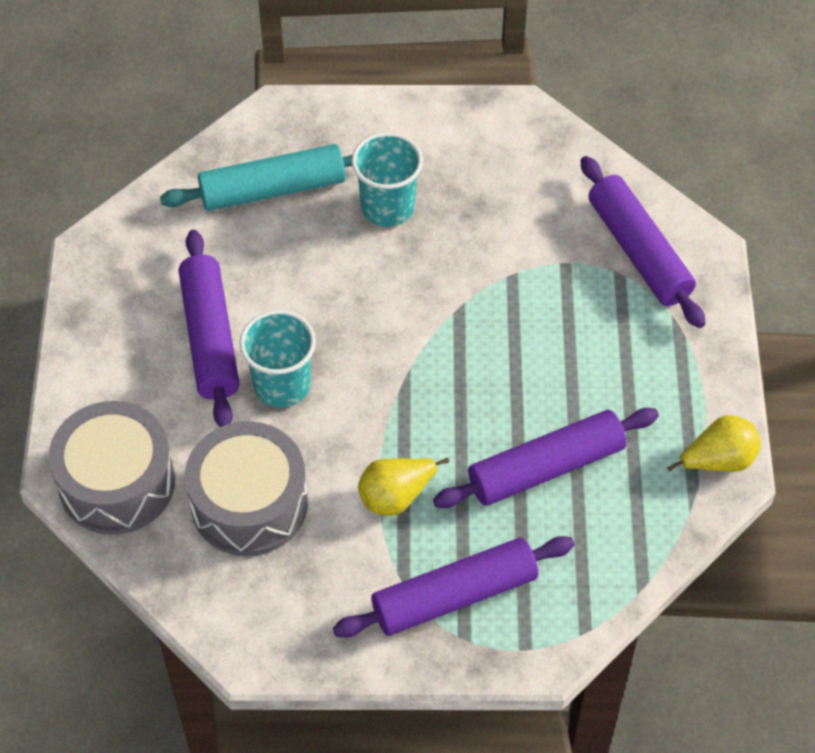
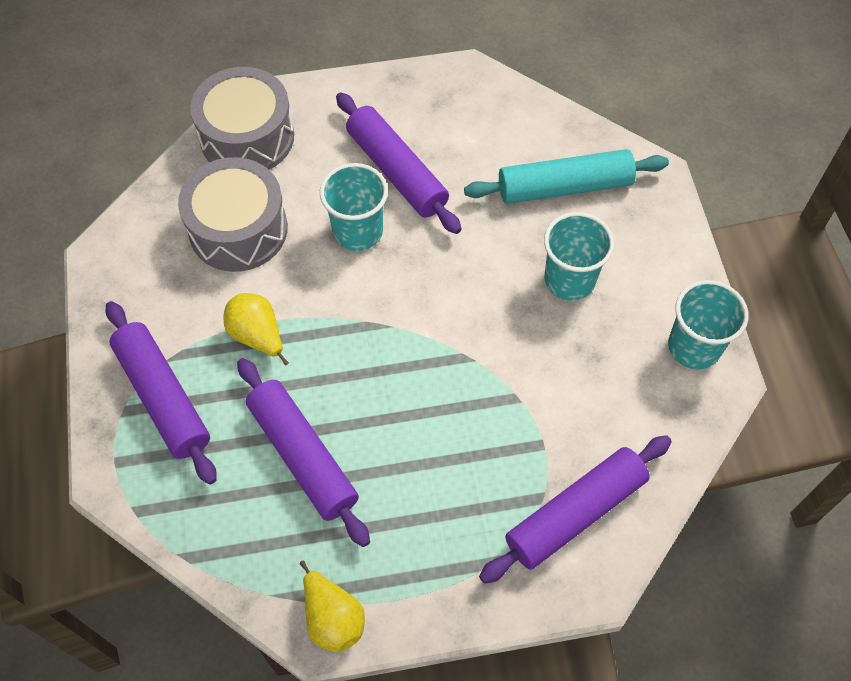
camera: 80 degrees right, 5 degrees up
(210, 337) = (396, 171): purple rolling pin -> purple rolling pin turned 75 degrees clockwise
(273, 189) = (564, 187): turquoise rolling pin -> turquoise rolling pin turned 75 degrees counterclockwise
(483, 126) = (694, 347): none -> turquoise cup

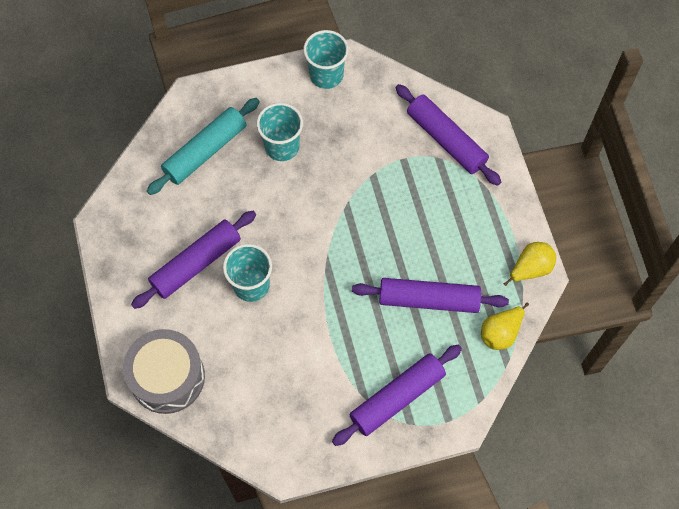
camera: 95 degrees left, 5 degrees up
(238, 229) = (254, 369): grey drum -> none
(258, 336) = (343, 342): yellow pear -> yellow pear (500, 333)
(303, 456) = (428, 299): purple rolling pin -> purple rolling pin turned 45 degrees clockwise
(564, 187) = (205, 151): turquoise rolling pin -> turquoise rolling pin turned 60 degrees clockwise

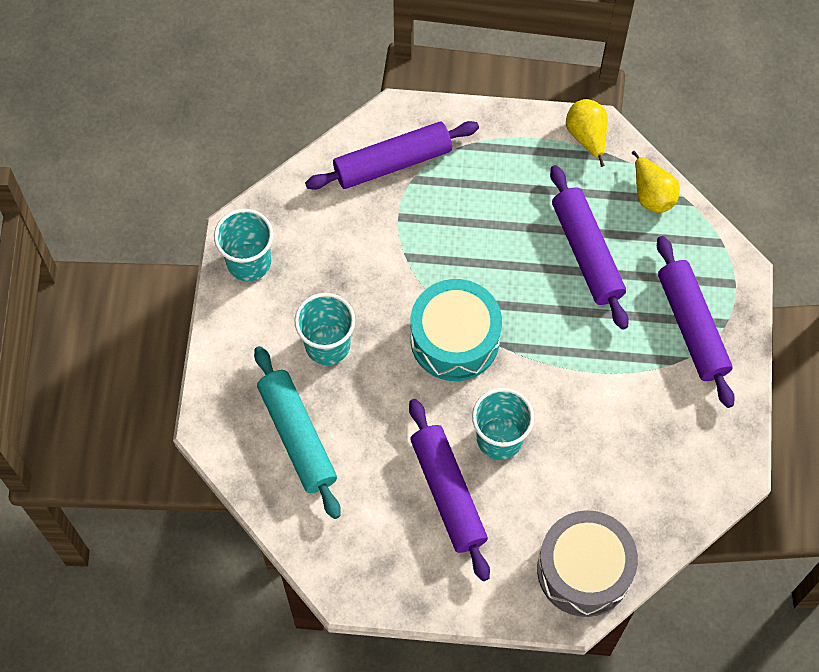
camera: 70 degrees left, 0 degrees up
(319, 229) = (455, 339): none -> turquoise drum
(428, 299) = (586, 252): purple rolling pin -> purple rolling pin turned 45 degrees counterclockwise

